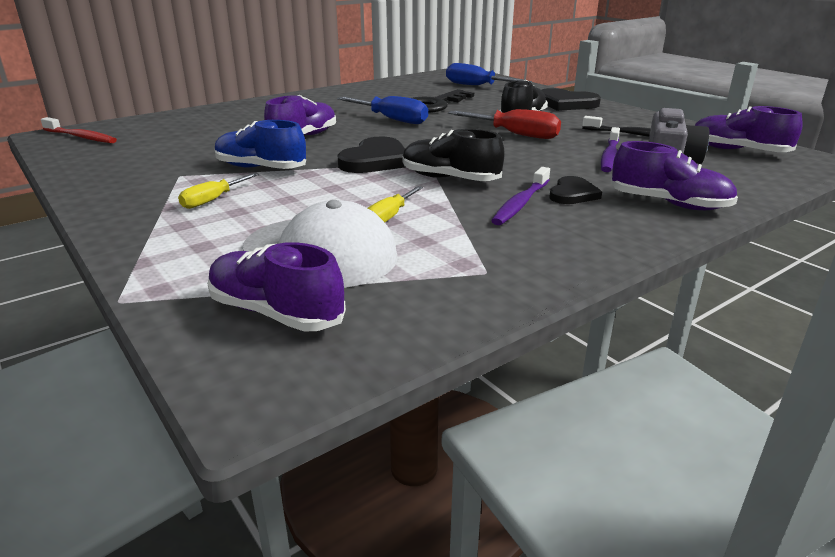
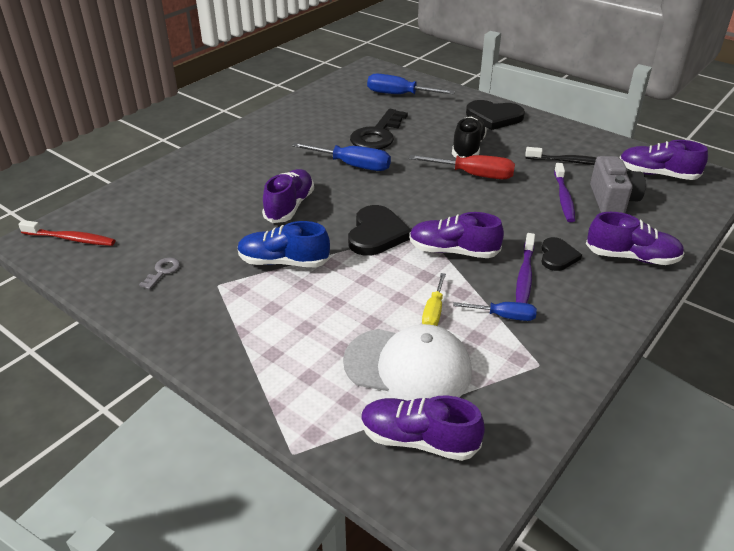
camera: 15 degrees left, 10 degrees up
(137, 162) = (162, 272): none -> grey key
(213, 200) = (274, 315): yellow screwdriver -> none
(449, 179) = (453, 251): black shoe -> purple shoe
(471, 229) = (504, 316): none -> blue screwdriver

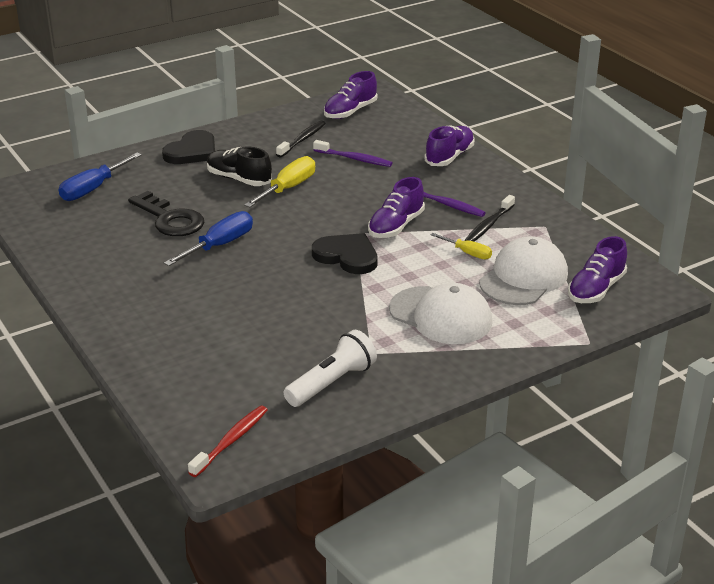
camera: 70 degrees left, 5 degrees down
(162, 272) = (332, 383): grey key -> white flashlight
(283, 262) = (359, 311): blue shoe -> none
(289, 206) = (268, 294): purple shoe -> none
(299, 316) = (441, 316): none -> white cap
(473, 175) = (288, 188): red screwdriver -> yellow screwdriver
(504, 316) = (488, 225): blue screwdriver -> black toothbrush
(557, 256) = (430, 184): black heart -> none
(612, 200) = (372, 140): grey camera -> none

